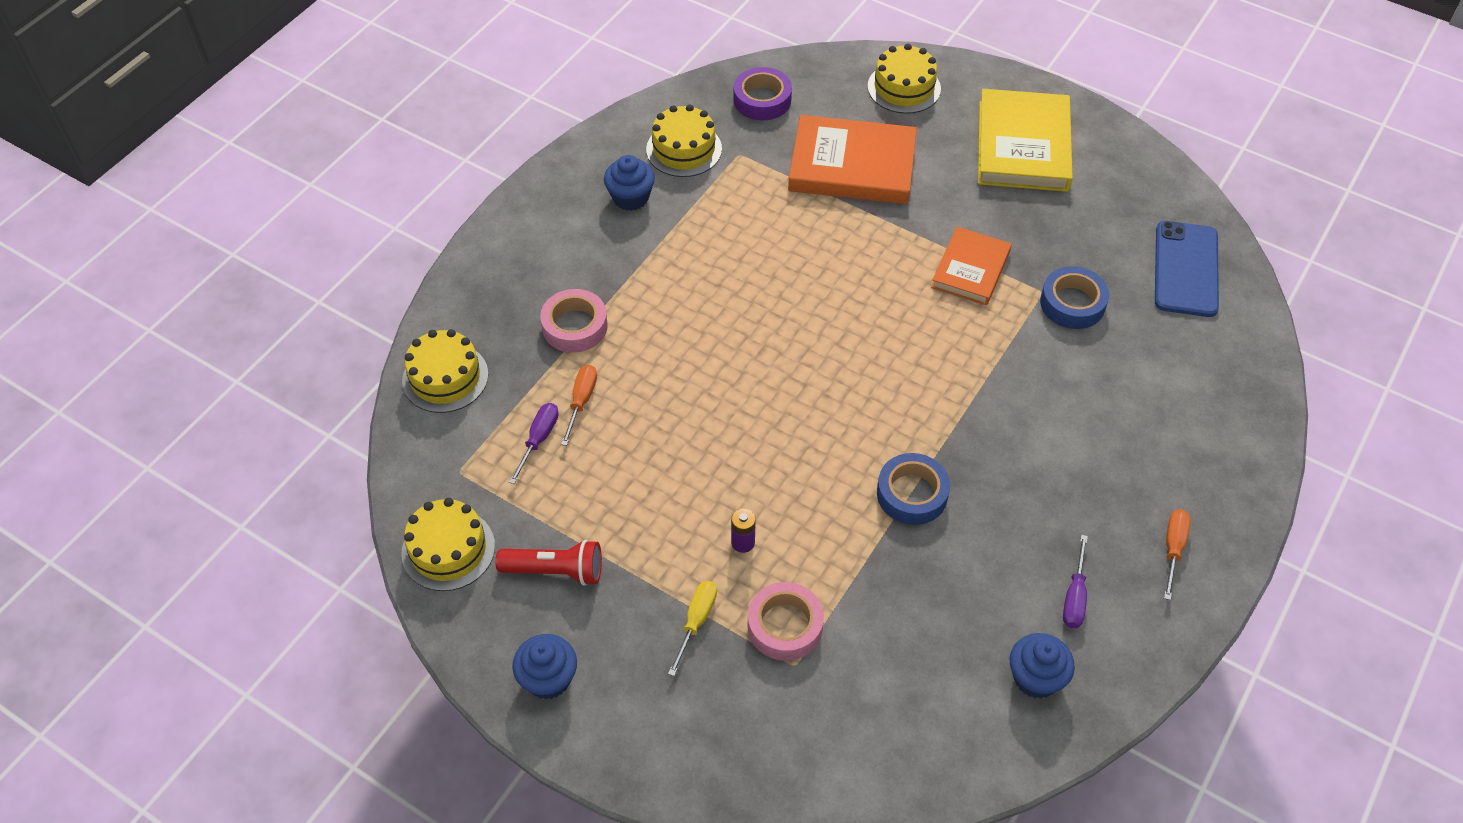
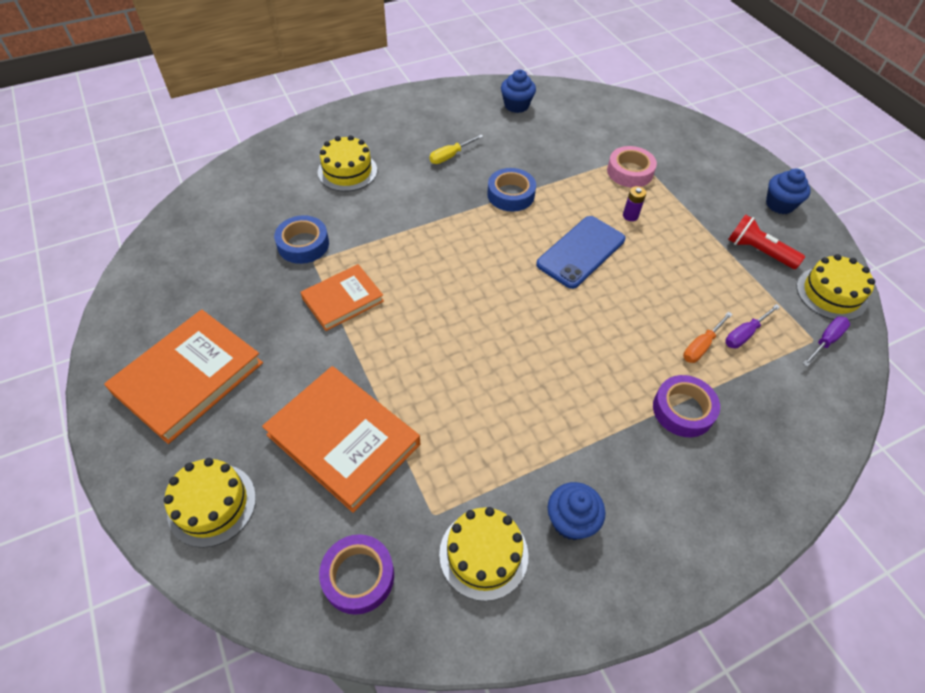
camera: 150 degrees left, 0 degrees up
(445, 377) = (812, 419): yellow cake -> yellow cake (347, 171)
(575, 326) = (683, 410): pink tape -> purple tape
(696, 621) = (680, 193): yellow screwdriver -> yellow screwdriver (450, 156)
(1023, 146) = (188, 378): yellow book -> orange book
(1074, 596) = (467, 121): purple screwdriver -> purple screwdriver (826, 341)
(1173, 549) = (397, 117): orange screwdriver -> none
(1185, 269) = (207, 229): blue phone -> blue phone (581, 252)

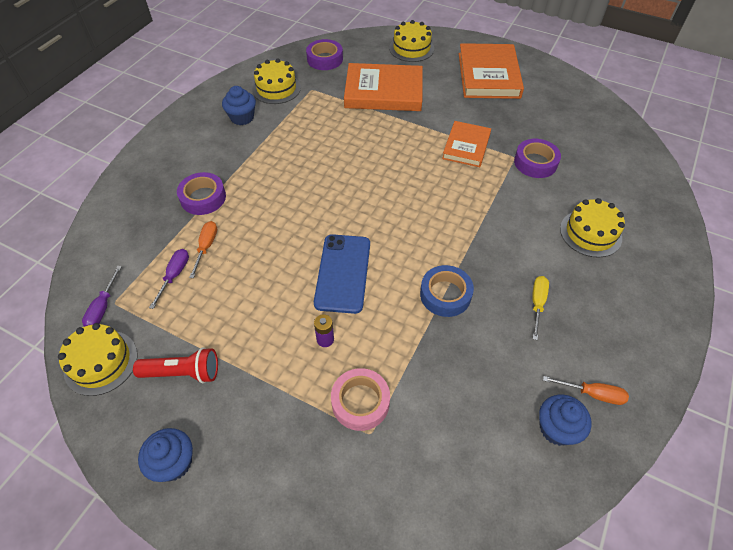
camera: 145 degrees right, 0 degrees up
(303, 244) = (535, 162): blue tape -> purple tape
(476, 106) = (592, 394): none -> orange screwdriver

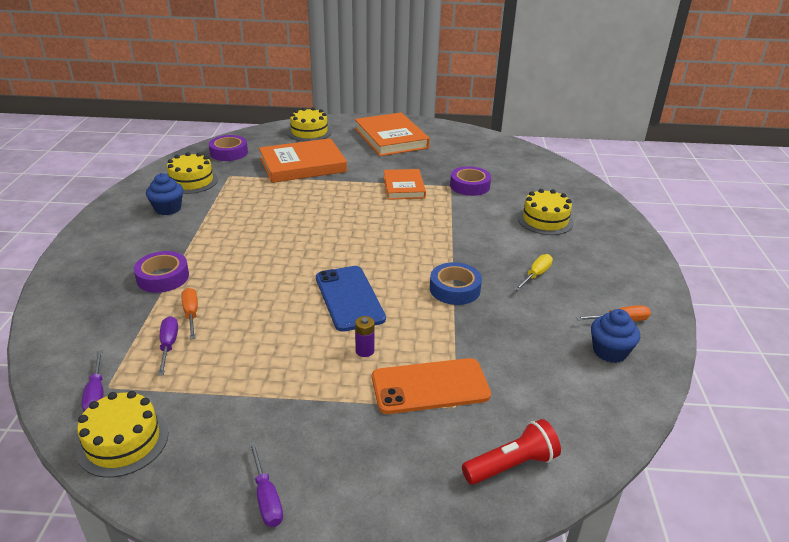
camera: 25 degrees left, 20 degrees down
(174, 462) = (266, 498): blue cupcake -> purple screwdriver
(183, 372) = (229, 420): red flashlight -> red flashlight (511, 465)
(360, 402) = (430, 386): pink tape -> orange phone
(537, 304) = (536, 275): yellow screwdriver -> yellow screwdriver turned 45 degrees clockwise

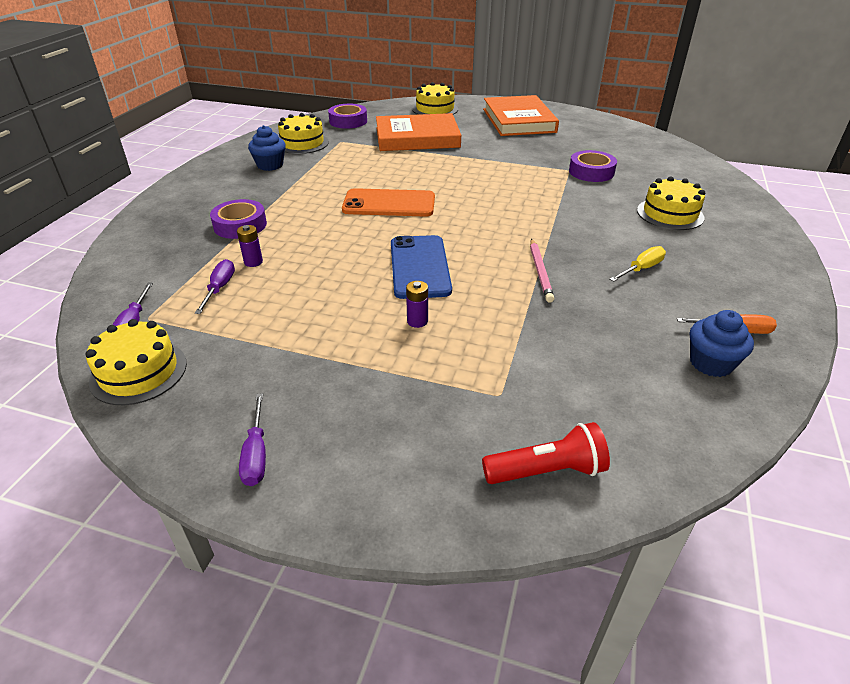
camera: 15 degrees right, 5 degrees up
(191, 314) = (253, 262): orange screwdriver -> purple battery
(404, 187) = (517, 167): orange book -> none
(430, 386) = (478, 369): orange phone -> orange phone (389, 204)
(455, 289) = (540, 272): blue tape -> pink pencil

